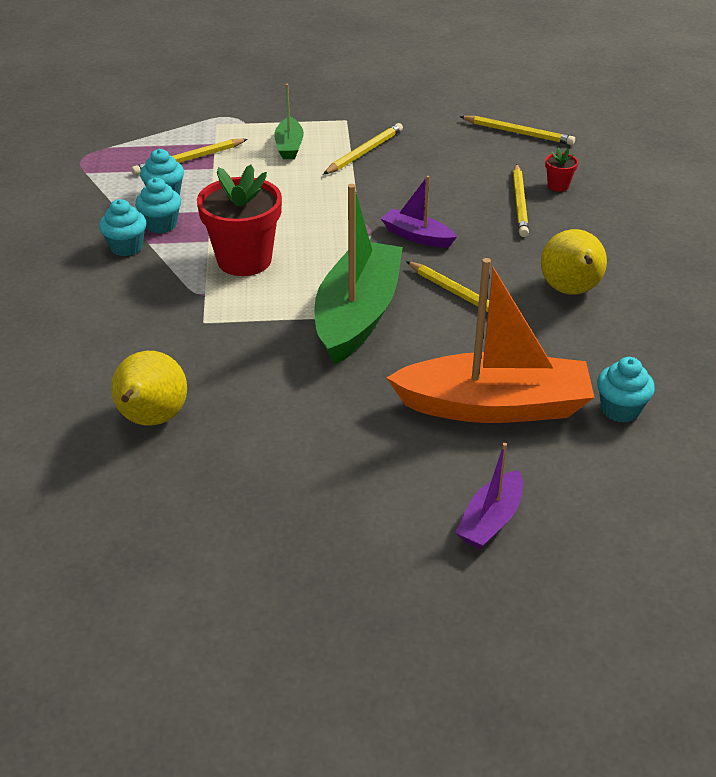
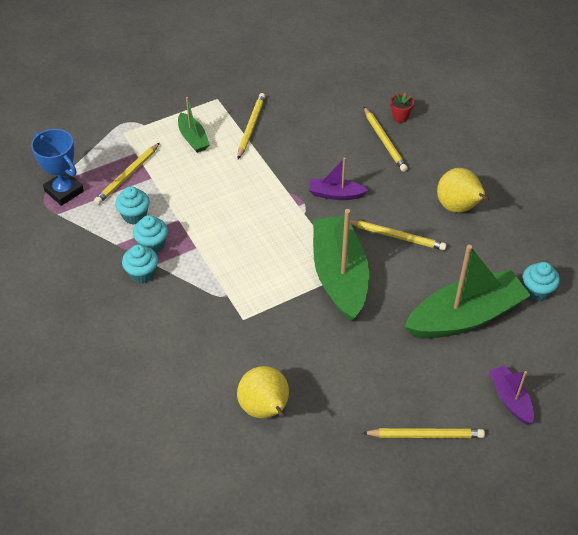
camera: 25 degrees left, 10 degrees up
(110, 156) = (64, 191): none -> blue trophy
(244, 260) = (234, 256): red flower pot -> none
(490, 520) = (510, 399): purple boat -> purple boat turned 150 degrees clockwise
(493, 406) = (465, 317): orange boat -> green boat
(518, 133) = (345, 74): yellow pencil -> yellow pencil (425, 435)

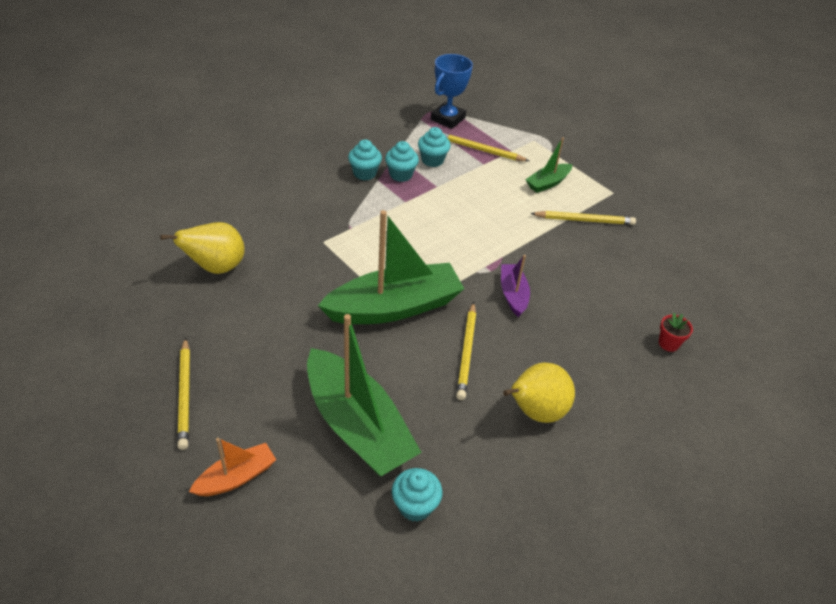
camera: 75 degrees right, 5 degrees down
(384, 141) = (618, 331): yellow pencil -> none
(510, 399) = (236, 477): purple boat -> orange boat

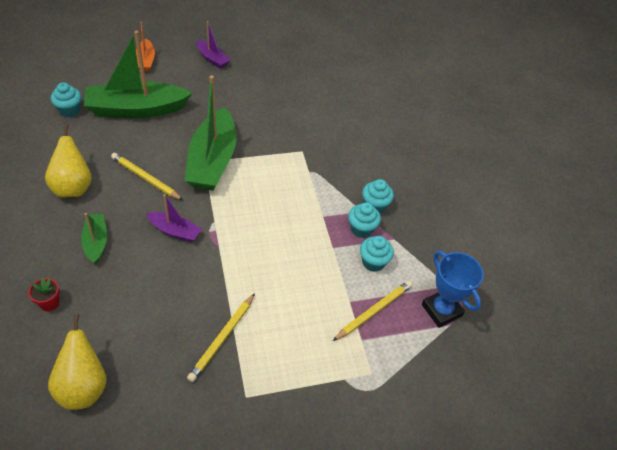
camera: 115 degrees right, 5 degrees up
(185, 395) = (212, 59): yellow pencil -> purple boat
(216, 267) = (306, 96): yellow pear -> yellow pear (83, 387)
(548, 183) = (293, 341): green boat -> green boat (96, 242)

